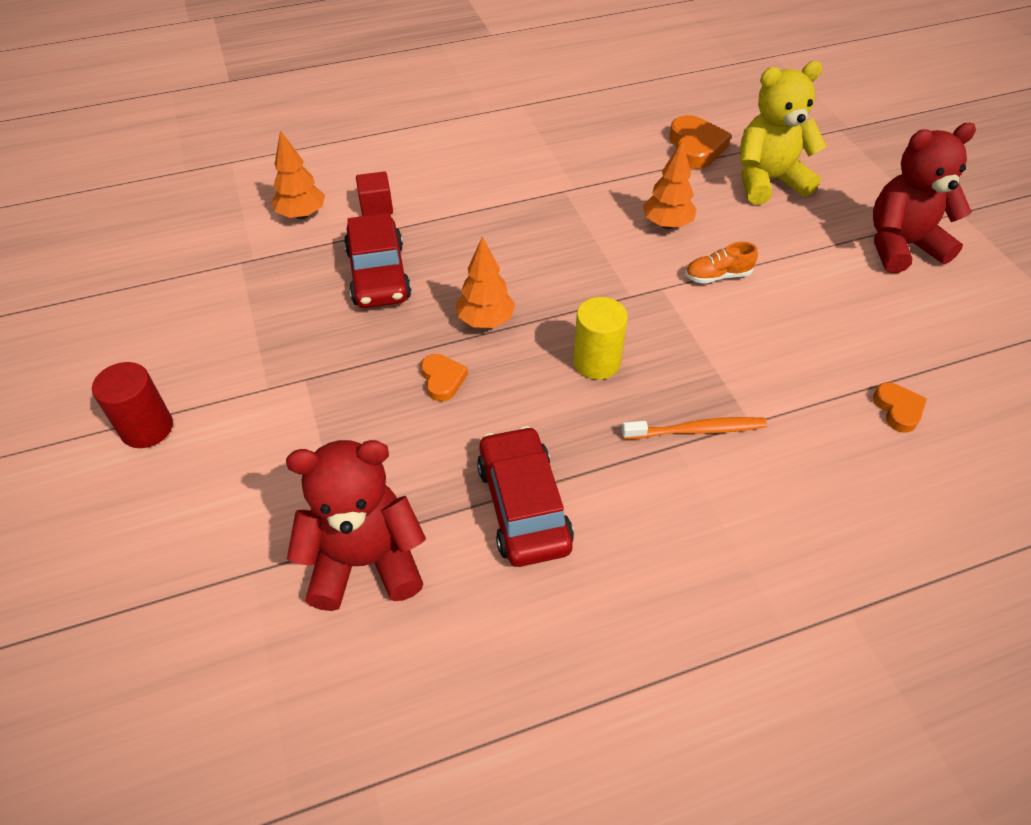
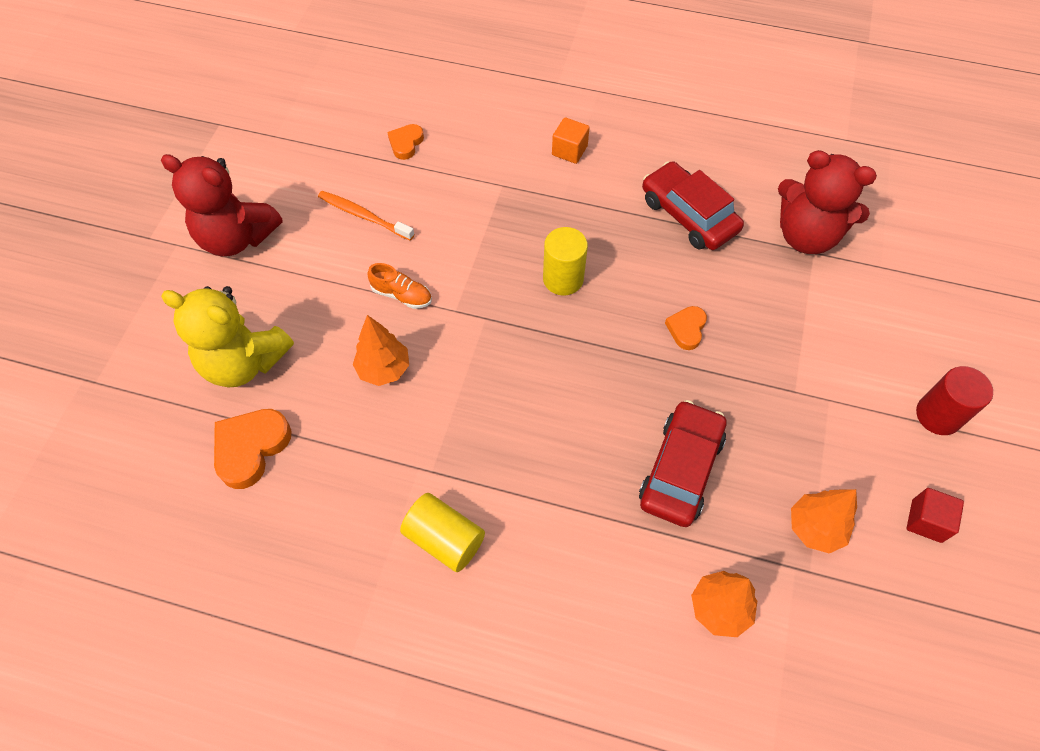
camera: 145 degrees left, 10 degrees up
(376, 207) = (634, 570): red cube -> red cube (926, 521)
(485, 321) = (618, 362): orange tree -> orange tree (814, 528)
(519, 166) = (444, 539): none -> yellow cylinder
(523, 506) = (688, 215): red car -> red car turned 120 degrees clockwise
(697, 430) = (541, 198): orange toothbrush -> orange toothbrush (363, 216)
(728, 510) = (569, 150): none -> orange cube

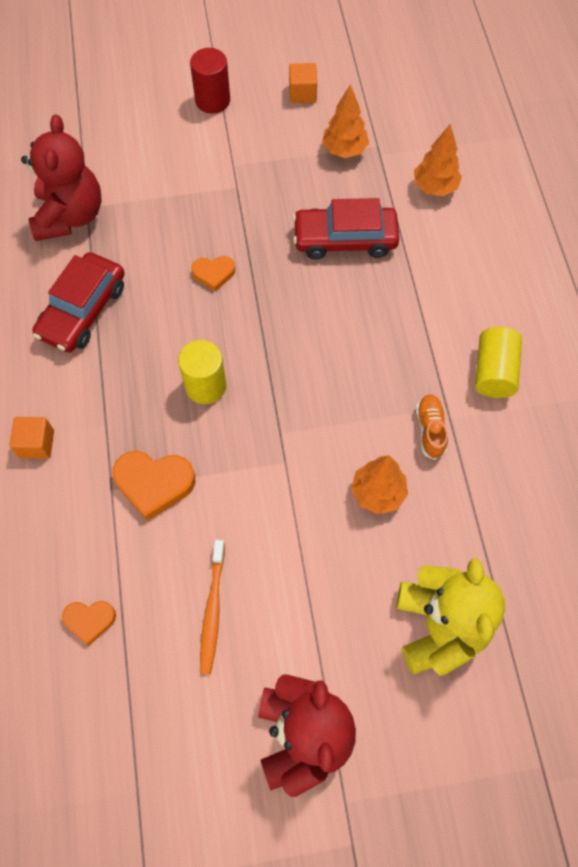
camera: 115 degrees left, 5 degrees up
(251, 448) = (514, 564): orange heart -> orange heart (154, 483)
(402, 295) = (292, 519): orange shoe -> orange shoe (430, 430)
(926, 521) = (302, 93): red cube -> orange cube

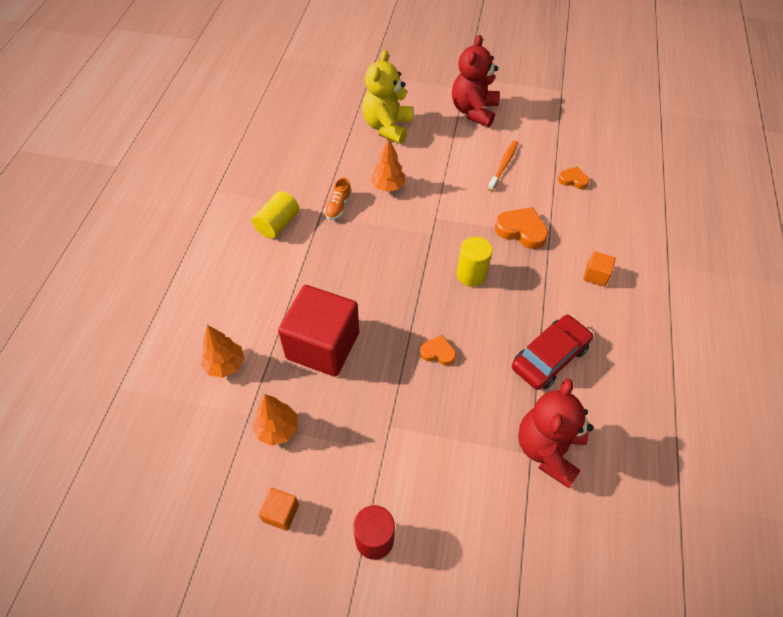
camera: 160 degrees left, 10 degrees down
(345, 239) = (323, 345): red car -> red cube

